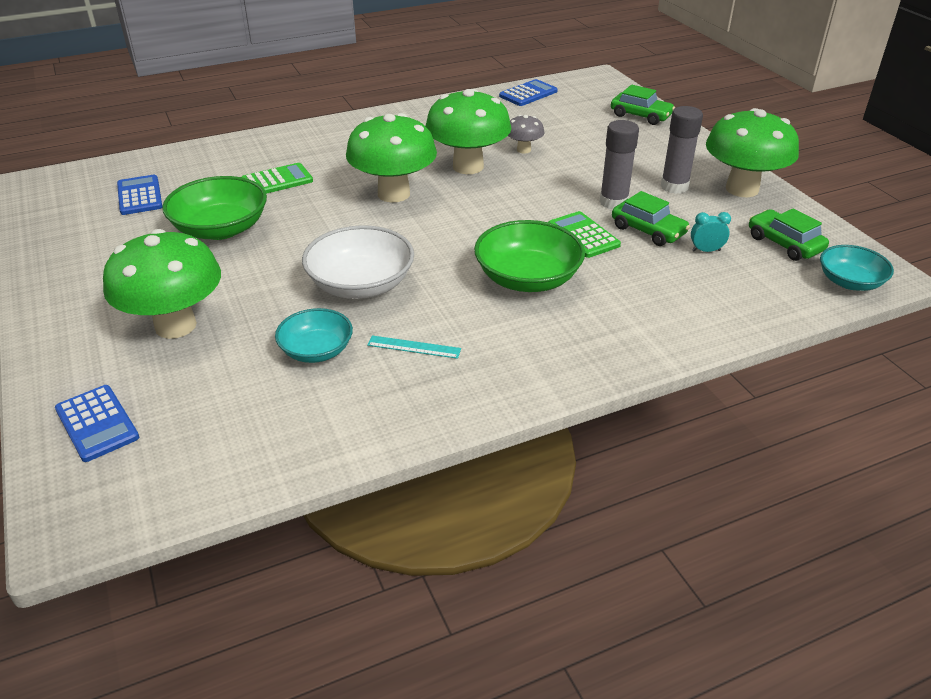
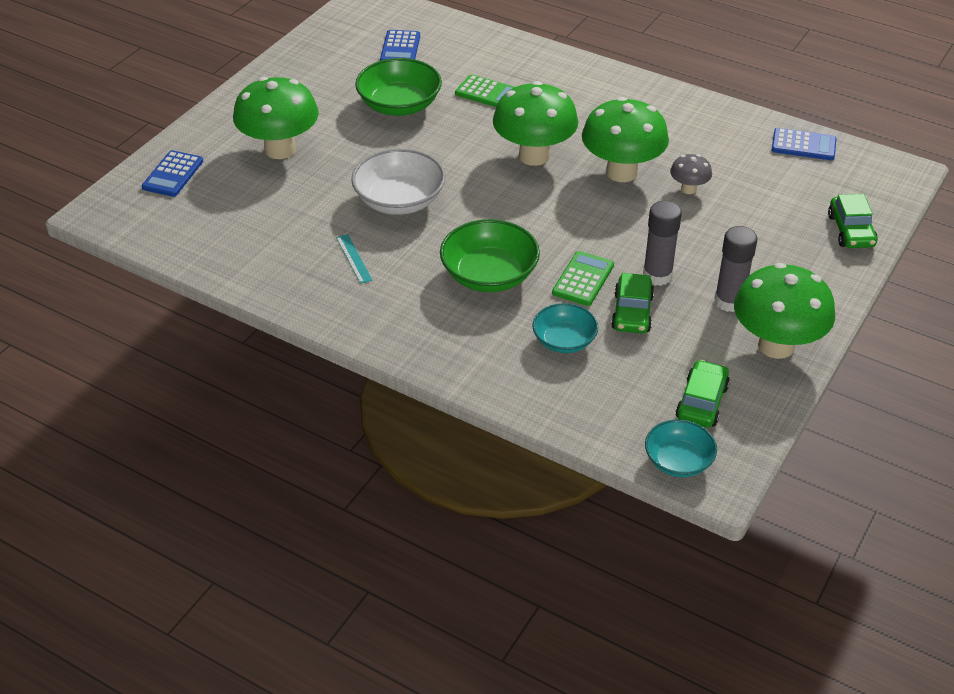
camera: 55 degrees right, 5 degrees up
(139, 196) = (400, 48): blue calculator -> blue calculator turned 150 degrees clockwise
(316, 350) = (310, 219): turquoise bowl -> turquoise bowl (564, 341)
(706, 250) = (636, 357): turquoise clock -> none

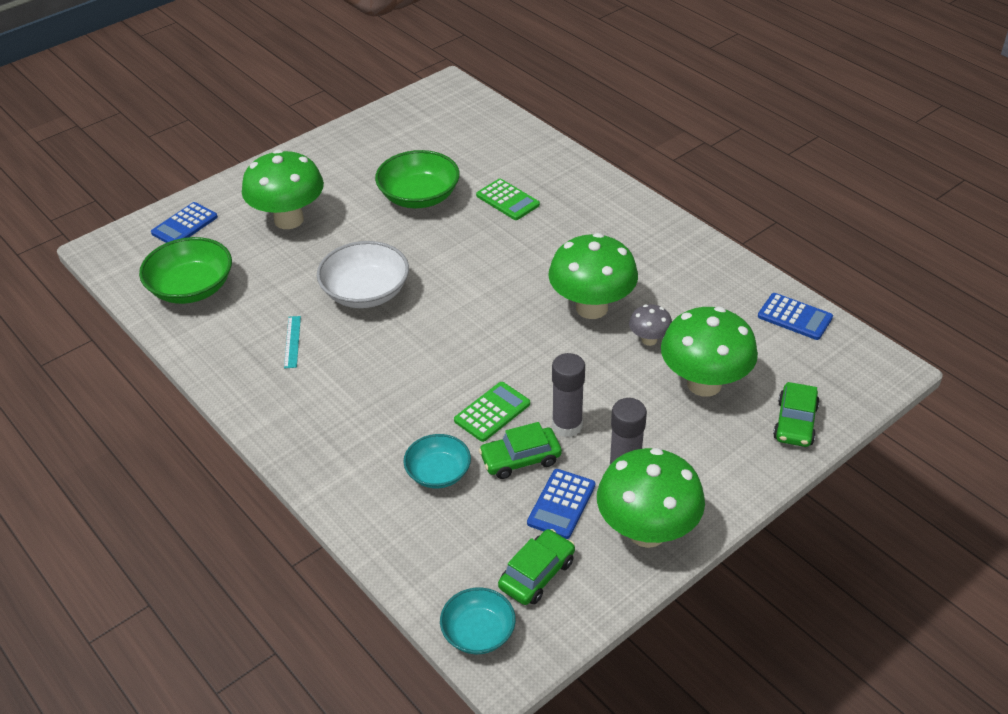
camera: 20 degrees right, 0 degrees up
(400, 48) = (451, 140): blue calculator -> blue calculator (561, 504)
(489, 275) = (405, 387): green bowl -> green bowl (191, 288)
(534, 156) = (516, 273): green mushroom -> green mushroom (704, 384)
(632, 312) = (520, 459): green car -> green car turned 45 degrees clockwise

